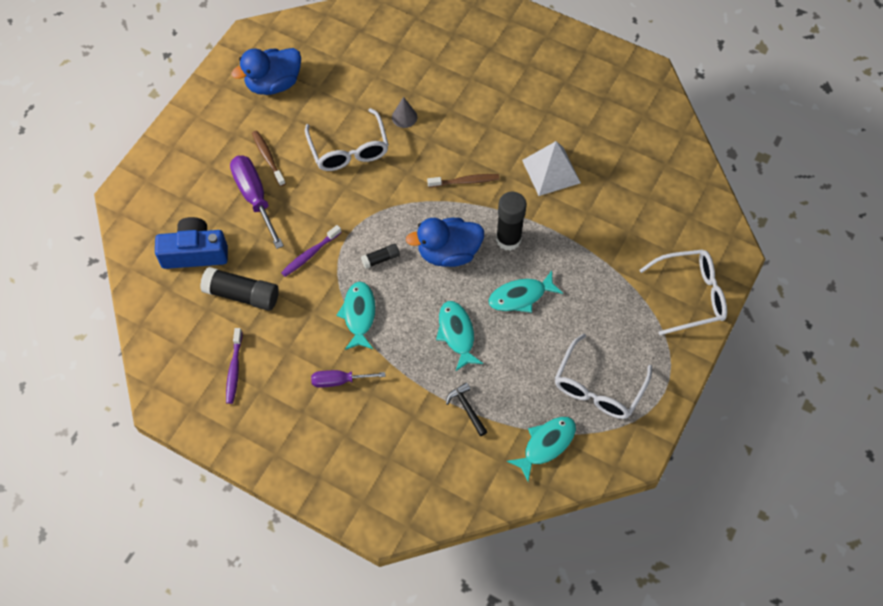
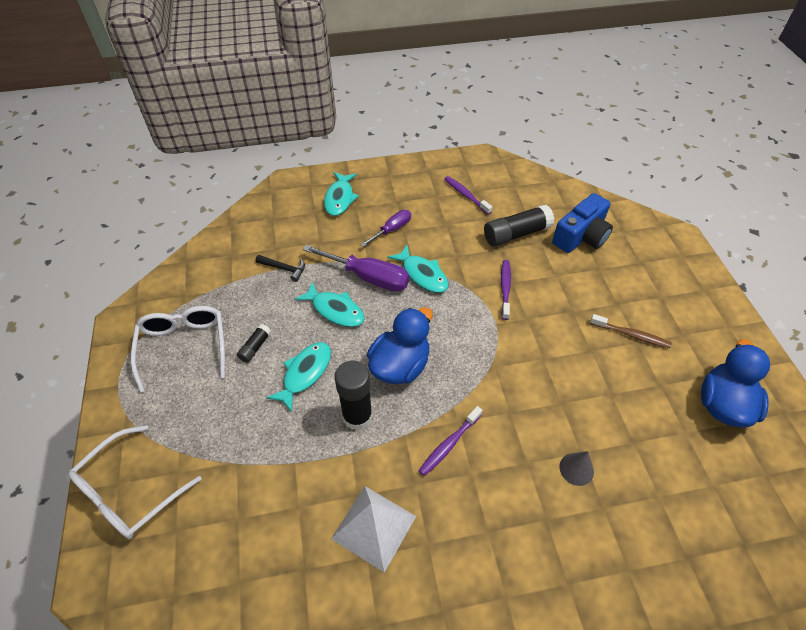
camera: 140 degrees right, 10 degrees down
(255, 197) = (596, 298): purple screwdriver -> purple screwdriver (368, 277)
(349, 150) = (581, 393): white glasses -> none
(380, 259) = (449, 322): black glue stick -> black glue stick (255, 347)
(465, 181) = (449, 444): brown toothbrush -> purple toothbrush
(546, 444) = (204, 283): turquoise fish -> turquoise fish (340, 198)

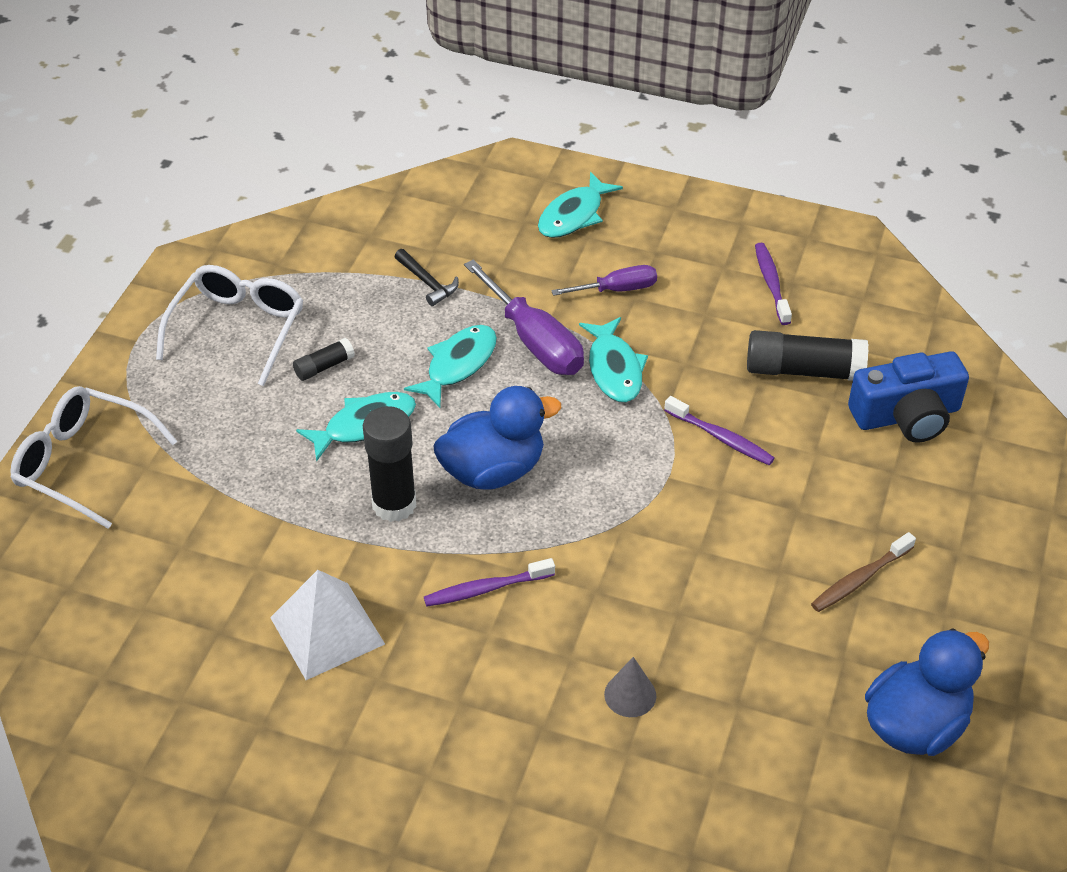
camera: 30 degrees right, 5 degrees down
(129, 492) = (83, 463): white glasses -> white glasses turned 45 degrees clockwise
(335, 310) = (458, 365): turquoise fish -> turquoise fish turned 120 degrees counterclockwise
(505, 288) = (721, 438): purple toothbrush -> purple toothbrush turned 90 degrees clockwise
(631, 335) = (859, 579): brown toothbrush -> brown toothbrush turned 90 degrees clockwise

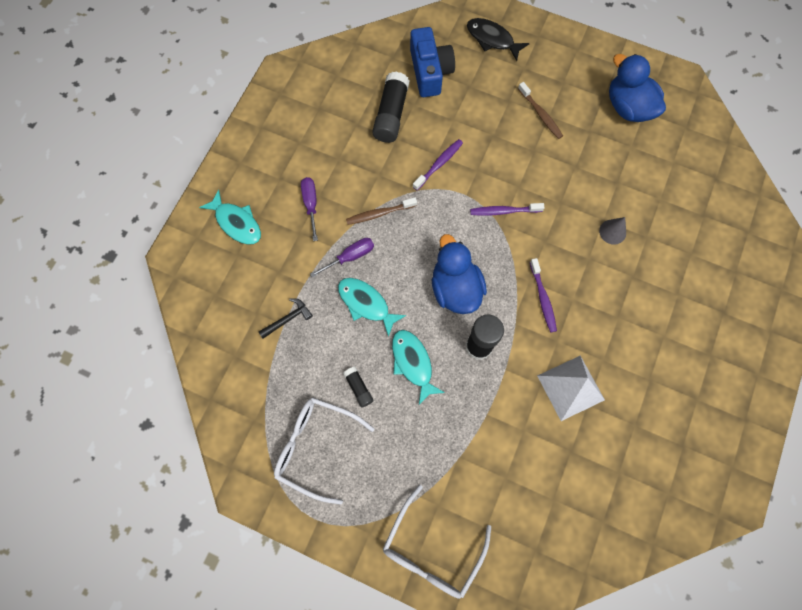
camera: 85 degrees left, 25 degrees up
(534, 341) = (350, 257): purple screwdriver -> purple screwdriver, size x0.60
(614, 369) = (379, 213): turquoise fish -> brown toothbrush
(771, 283) = (317, 119): purple toothbrush -> purple toothbrush (504, 211)
(1007, 501) = (492, 39): none -> black fish

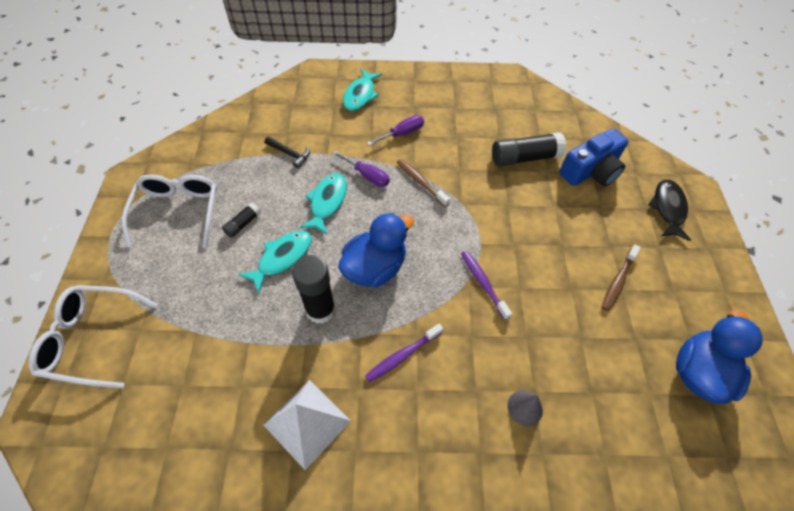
camera: 65 degrees right, 15 degrees down
(439, 164) = (499, 210): purple toothbrush -> none

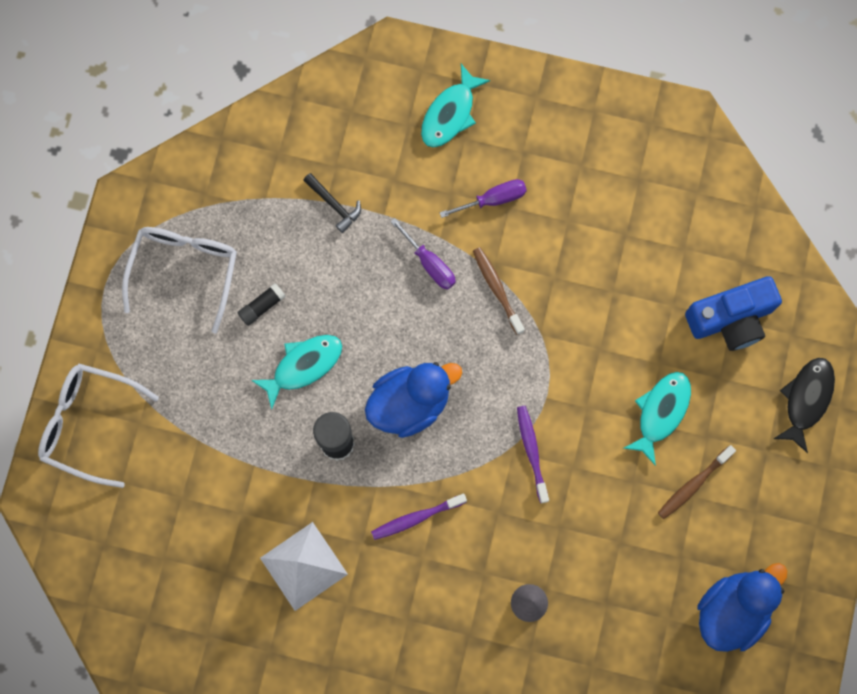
camera: 15 degrees right, 20 degrees up
(327, 202) = (370, 295): turquoise fish -> turquoise fish (661, 412)
(525, 158) = (649, 278): black glue stick -> none

